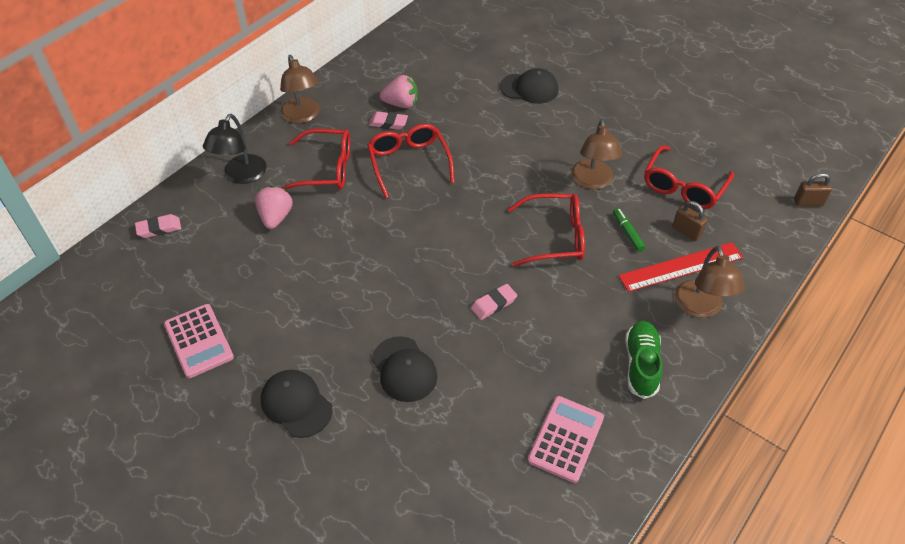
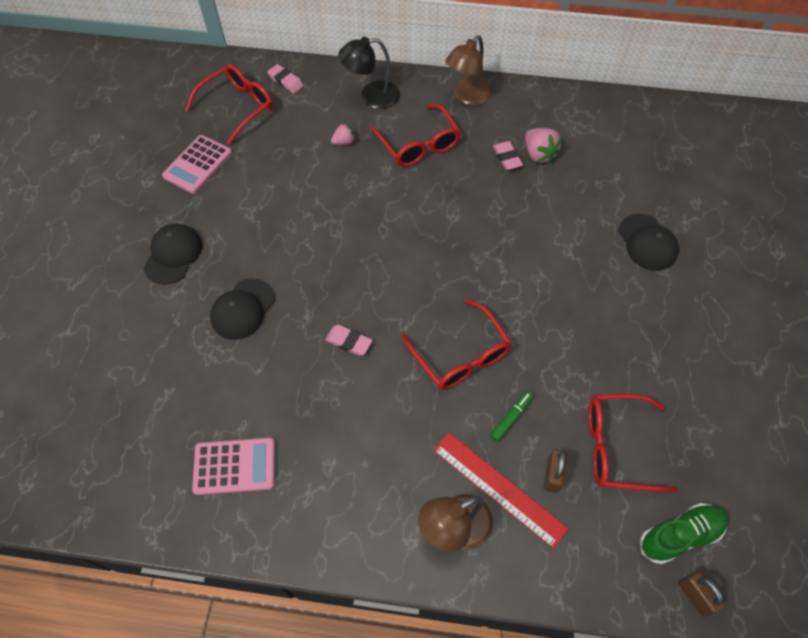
camera: 60 degrees right, 10 degrees up
(275, 217) = (344, 142): pink strawberry -> pink strawberry, size x0.60
(409, 163) = (470, 197): red glasses -> red glasses (237, 107)
(592, 181) = (558, 356): brown lamp -> none
(641, 365) = (350, 498): green shoe -> green shoe (680, 535)

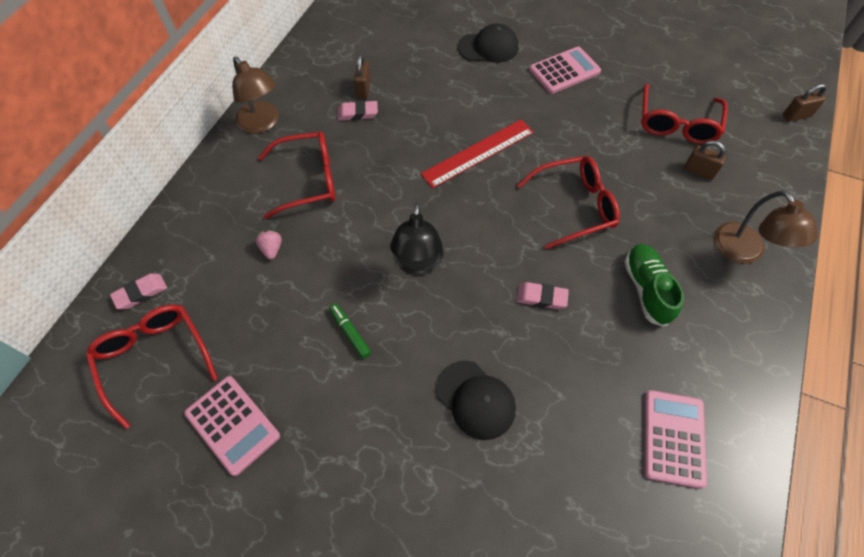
camera: 75 degrees left, 0 degrees up
(173, 255) = (371, 476): black cap -> none
(349, 342) = (541, 297): pink eraser -> pink eraser turned 60 degrees clockwise
(371, 96) = (216, 207): black lamp -> black lamp (418, 264)
(499, 488) = (708, 211): red ruler -> red ruler (478, 153)
(511, 418) = (643, 185): green marker -> green marker (350, 333)
(539, 154) = (364, 89): pink strawberry -> brown padlock
(646, 320) = (564, 71): none -> pink calculator
(680, 535) = (751, 109): green shoe -> green shoe (646, 289)

